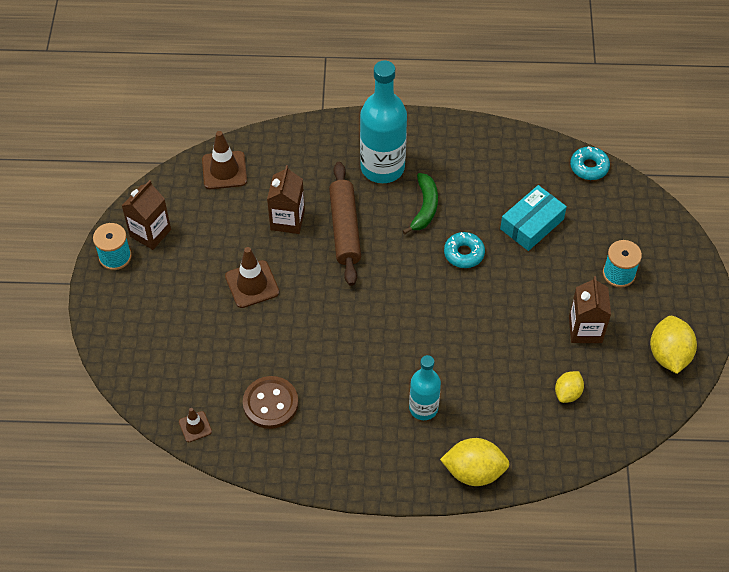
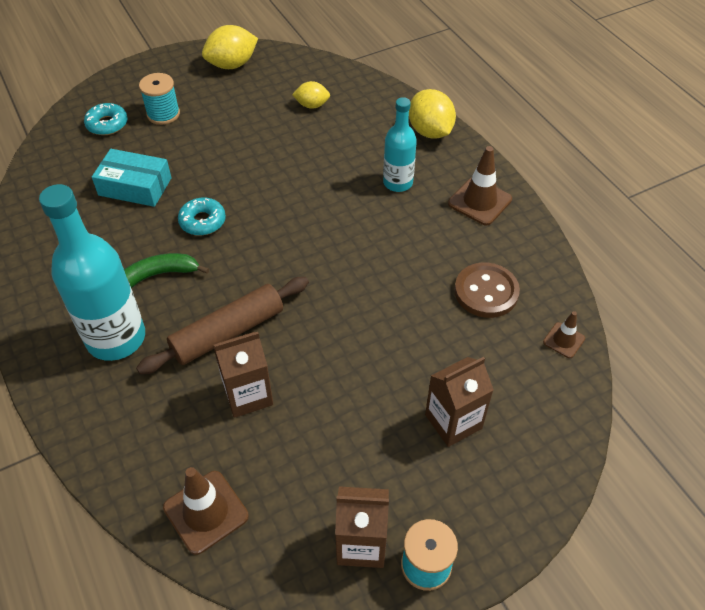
camera: 120 degrees left, 5 degrees down
(252, 284) = (360, 382): brown traffic cone -> brown traffic cone (479, 201)
(585, 329) = (239, 115): brown carton -> brown carton (453, 421)
(589, 167) = (35, 171): turquoise donut -> turquoise donut (107, 124)

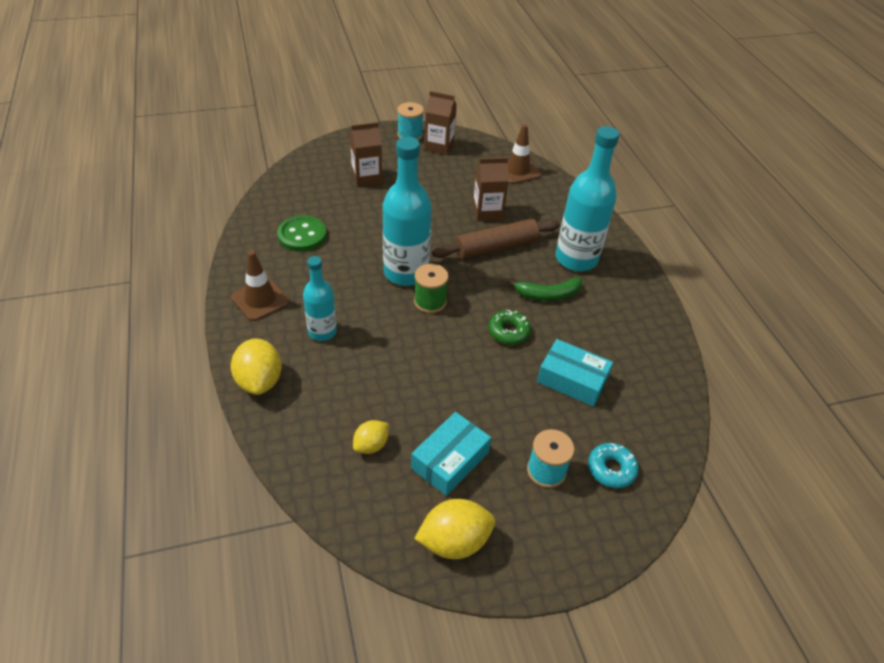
camera: 170 degrees left, 5 degrees down
(202, 221) = (508, 331): turquoise donut -> green donut
(244, 107) = (450, 460): none -> turquoise box
(296, 237) = (430, 301): none -> green spool
(312, 105) = (371, 445): yellow lemon -> yellow lemon turned 60 degrees counterclockwise
(336, 268) = (406, 272): none -> turquoise bottle
(486, 292) = (302, 235): brown button -> green button
(563, 340) = (270, 200): brown traffic cone -> none

